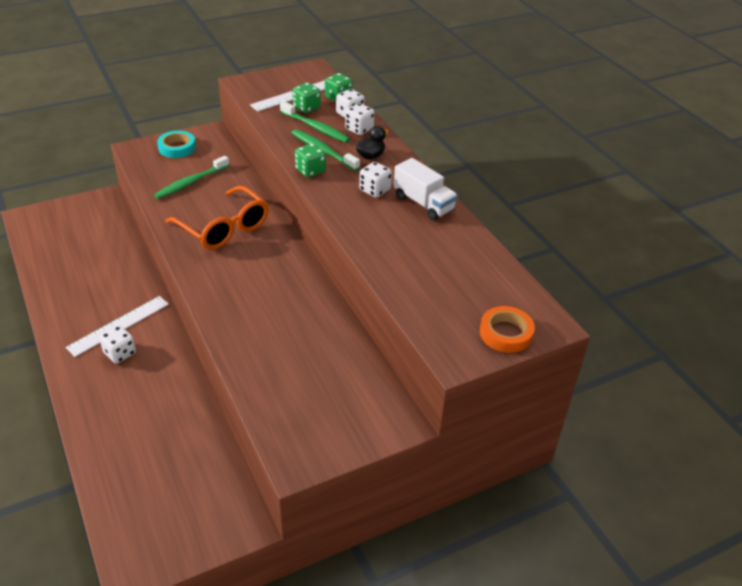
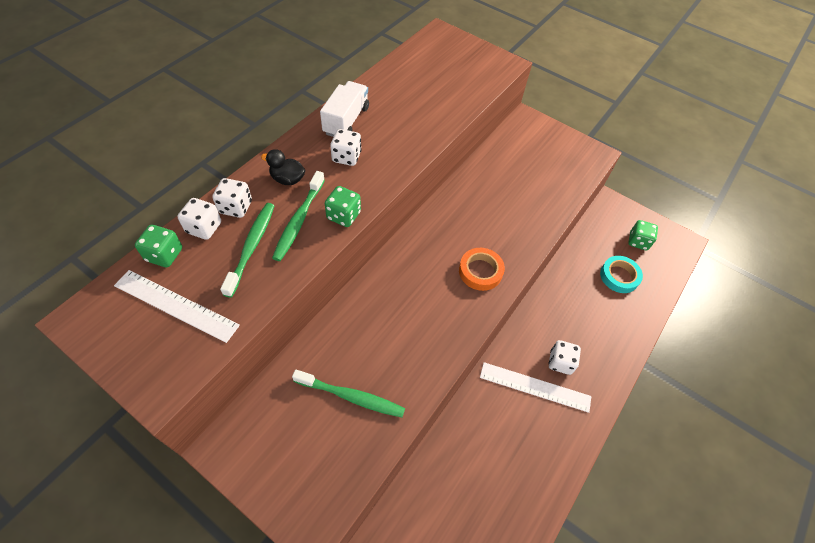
camera: 120 degrees left, 15 degrees up
(177, 148) = (282, 467): turquoise tape -> turquoise tape (619, 276)
(224, 228) = (411, 314): orange glasses -> none
(306, 108) = (206, 276): green dice -> green dice (638, 241)
(506, 333) = (464, 48): orange tape -> orange tape (480, 271)

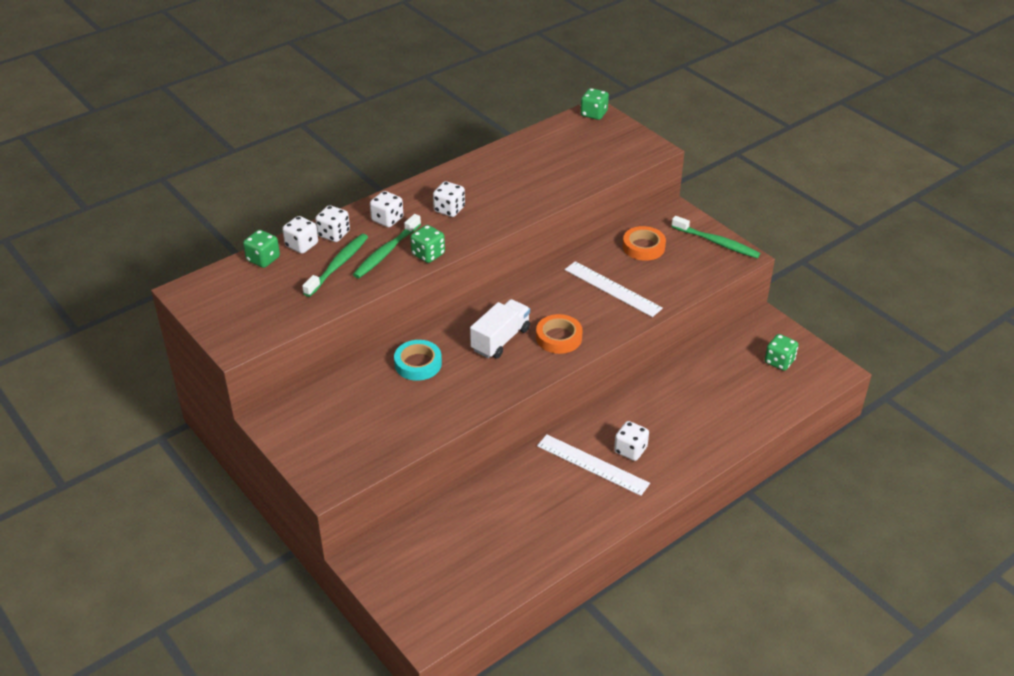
camera: 20 degrees right, 15 degrees down
(176, 305) = (263, 295): white ruler -> white ruler (612, 289)
(287, 179) = (387, 219): black duck -> white dice
(346, 120) = (461, 179): white truck -> white truck (500, 340)
(351, 397) = (393, 408): green toothbrush -> green toothbrush (717, 243)
(440, 35) = (594, 114): none -> green dice
(514, 158) = (643, 247): none -> orange tape
(619, 276) = (738, 389): turquoise tape -> turquoise tape (418, 364)

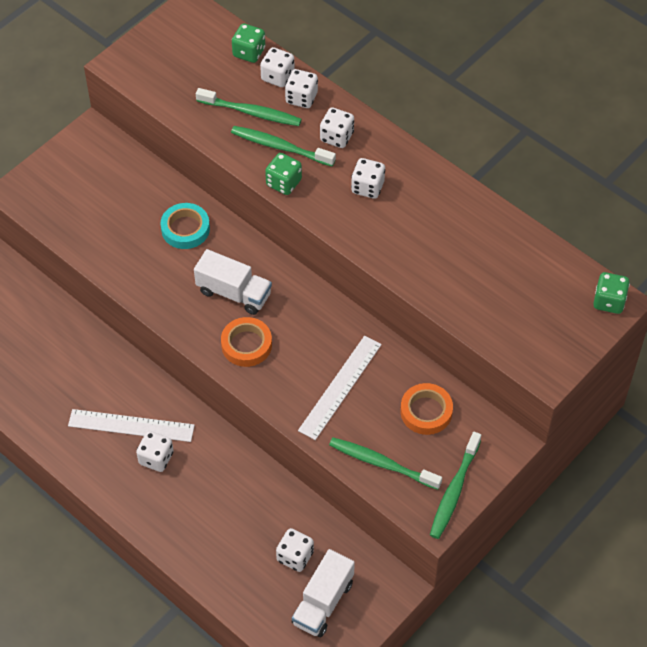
camera: 80 degrees right, 15 degrees up
(592, 464) = (131, 425): white ruler -> white ruler turned 75 degrees clockwise
(689, 275) = (382, 463): none -> green toothbrush
(736, 373) = (295, 556): none -> white dice
(779, 361) = (323, 602): green dice -> white truck

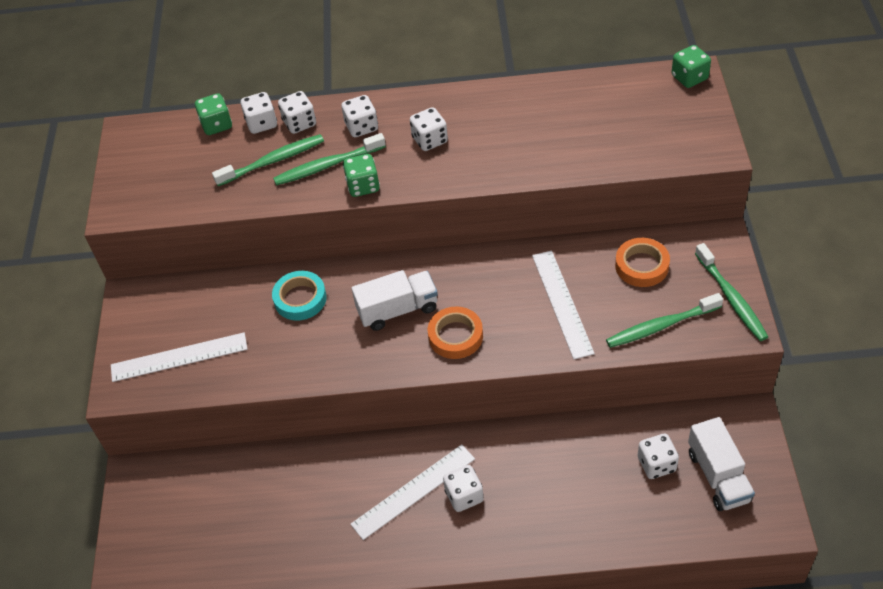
camera: 40 degrees left, 5 degrees down
(72, 202) = (179, 357): none -> white ruler

